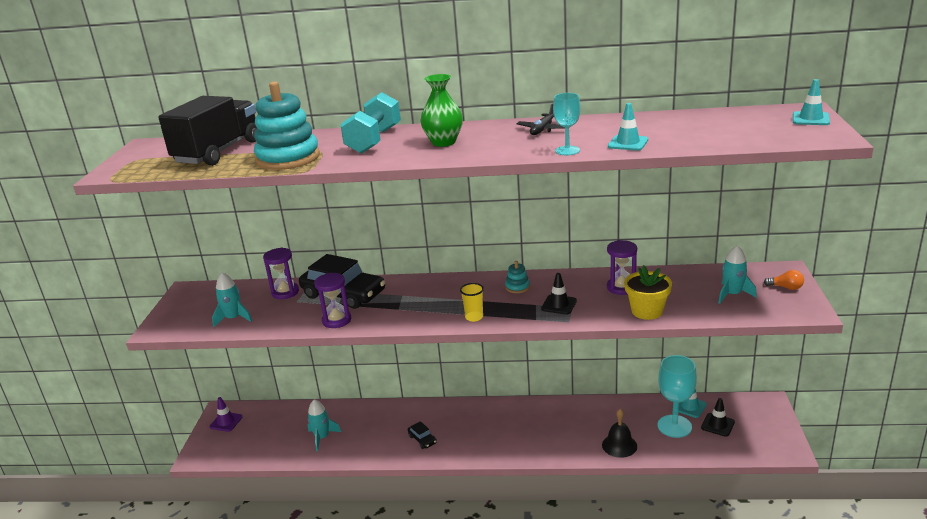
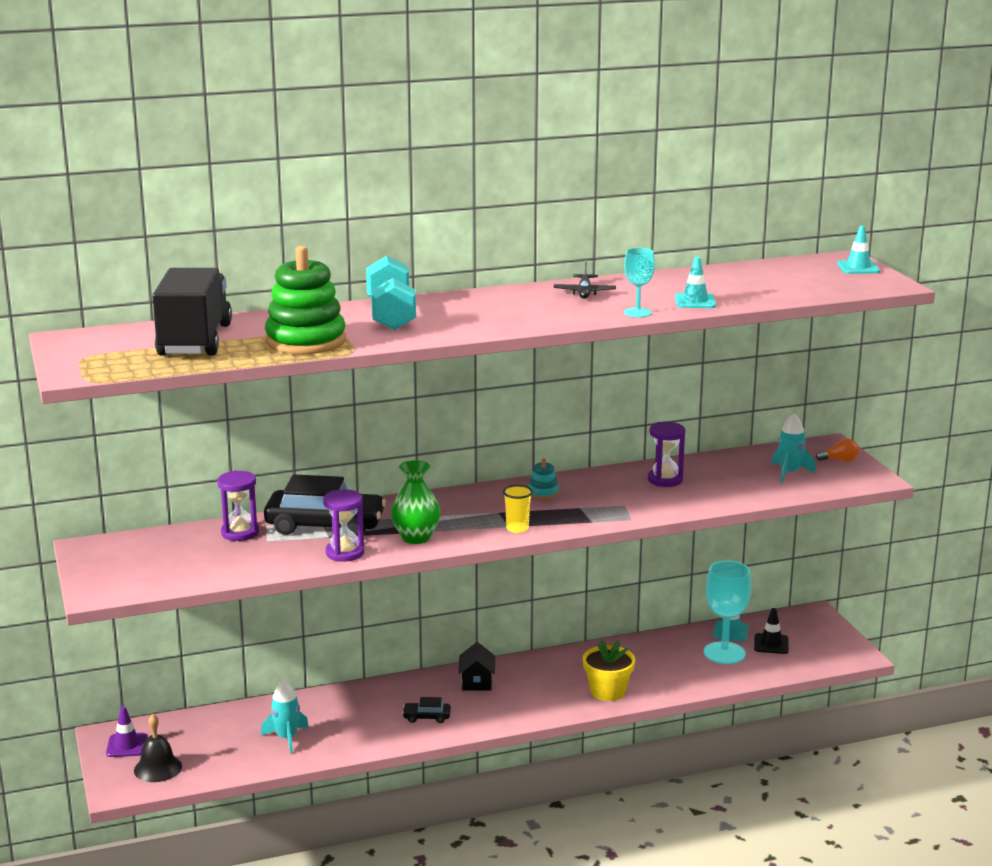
camera: 25 degrees left, 5 degrees down
(233, 318) = (198, 569): turquoise rocket -> none
(288, 158) = (305, 341): turquoise stacking toy -> green stacking toy
(422, 439) = (426, 717): black car -> black car turned 150 degrees clockwise
(443, 142) = (482, 312): green vase -> green vase (416, 537)
(474, 416) = (477, 682): none -> black house
(559, 305) = (607, 504): black traffic cone -> none
(619, 445) = (673, 682): black bell -> black bell (158, 768)
(647, 311) = (710, 499): yellow flower pot -> yellow flower pot (607, 691)

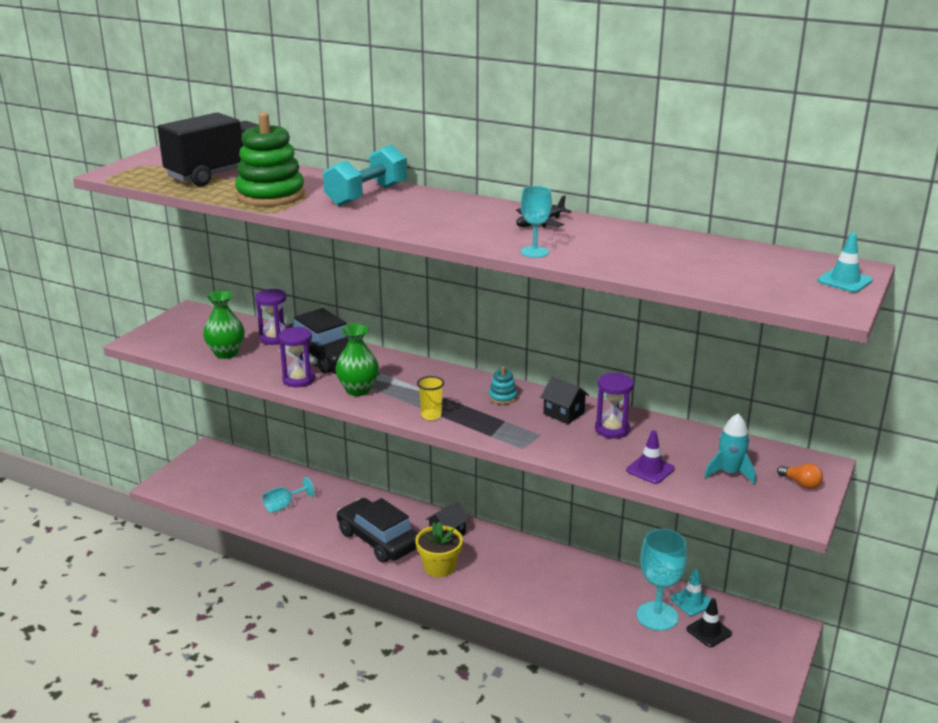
camera: 45 degrees right, 5 degrees up
(126, 745) = (206, 461): purple traffic cone -> purple traffic cone (650, 469)
(158, 768) = (197, 484): black bell -> none
(221, 563) = (226, 353): none -> green vase
(286, 738) = (284, 505): turquoise rocket -> turquoise goblet
(426, 717) = (378, 540): black car -> black car, size x2.35
(607, 691) = (520, 593): yellow flower pot -> yellow flower pot (439, 567)
(610, 484) = (563, 413): none -> black house
(695, 301) = (606, 259): turquoise traffic cone -> none

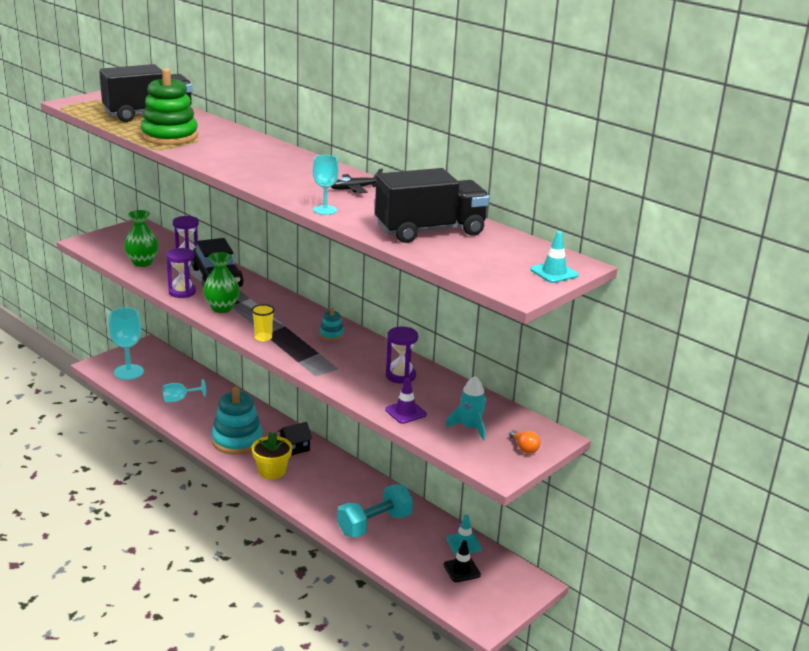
camera: 15 degrees right, 0 degrees up
(366, 195) = (242, 147): turquoise dumbbell -> turquoise dumbbell (374, 524)
(378, 540) = (237, 440): black car -> turquoise stacking toy
(563, 413) = (371, 356): black house -> none
(657, 616) = (426, 548): turquoise goblet -> turquoise goblet (128, 372)
(670, 257) = (430, 231): none -> black truck

